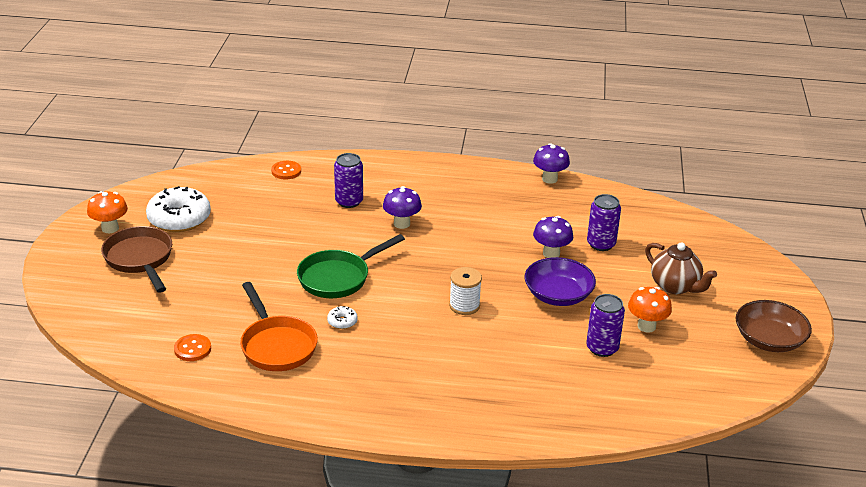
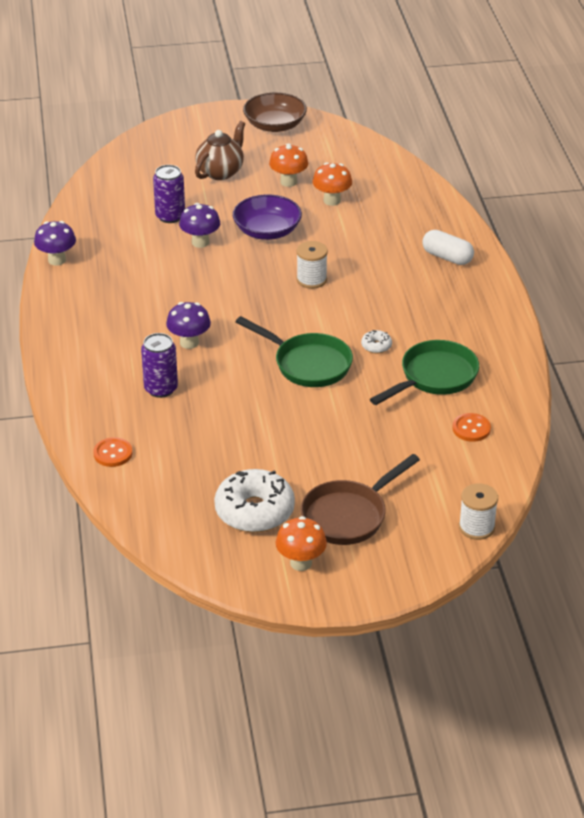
camera: 105 degrees left, 5 degrees up
(74, 319) = (476, 527): none -> white spool
(277, 345) = (434, 377): orange pan -> green pan
(466, 405) = (447, 257): none -> white capsule
(602, 348) = (332, 200): purple can -> orange mushroom

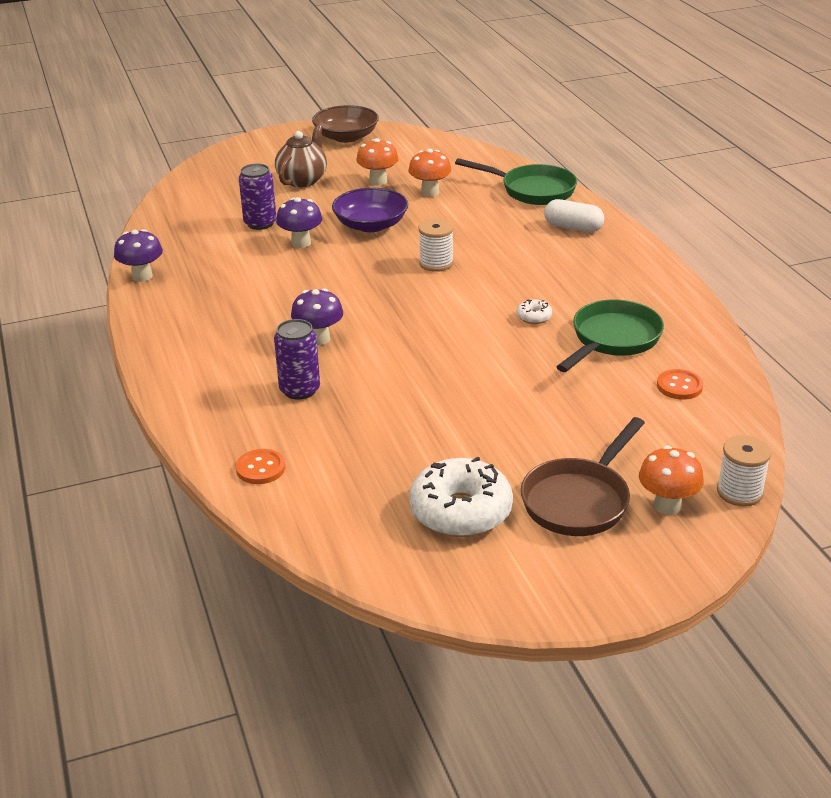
camera: 10 degrees left, 5 degrees down
(301, 563) = (543, 566): orange mushroom -> orange mushroom (667, 505)
(308, 364) = (464, 344): green pan -> green pan (532, 190)

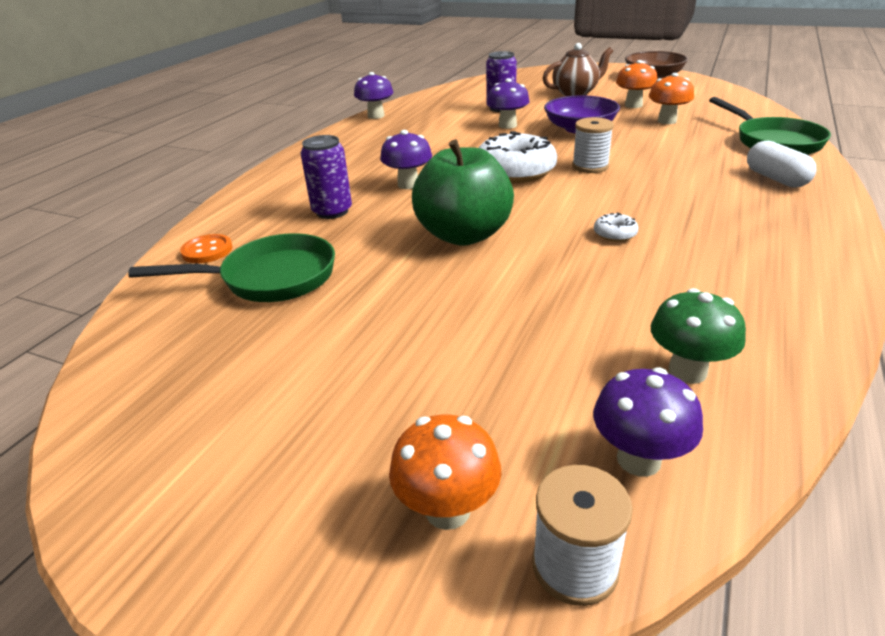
camera: 45 degrees right, 0 degrees up
(438, 362) = (464, 235): none -> green apple
(460, 511) = (254, 367): white donut -> white donut (515, 171)
(579, 500) = (366, 430): brown pan -> none
(612, 340) = (672, 286): green pan -> green pan (270, 278)
(679, 386) = (687, 371): orange button -> green mushroom
(710, 439) = (638, 459): none -> purple mushroom

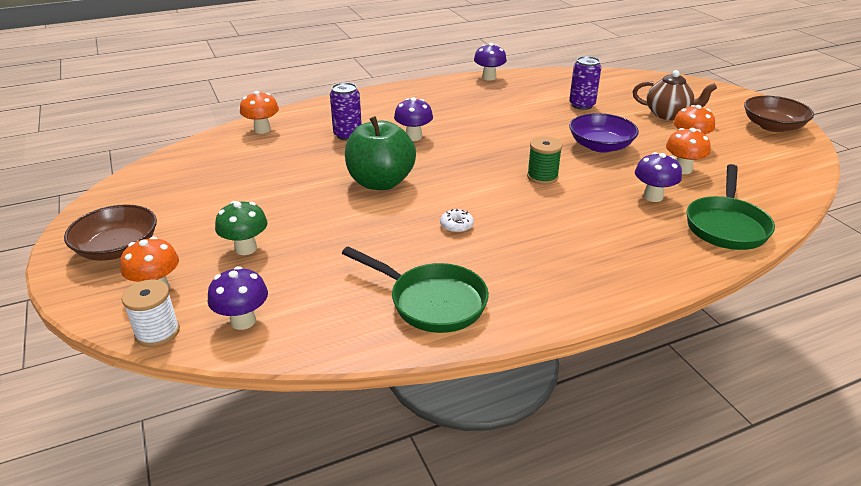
camera: 40 degrees right, 0 degrees up
(207, 251) = (262, 130): orange button -> orange mushroom
(268, 504) = (118, 248): none -> brown bowl
(270, 278) = (261, 158): green pan -> green pan (431, 302)
(507, 125) = (556, 121): purple mushroom -> purple mushroom (653, 196)
(515, 171) = (488, 157): white donut -> none
(590, 166) = (542, 177): white spool -> green spool
(687, 371) = (334, 307): green mushroom -> green mushroom (246, 248)
(776, 179) = (649, 250): white capsule -> none

